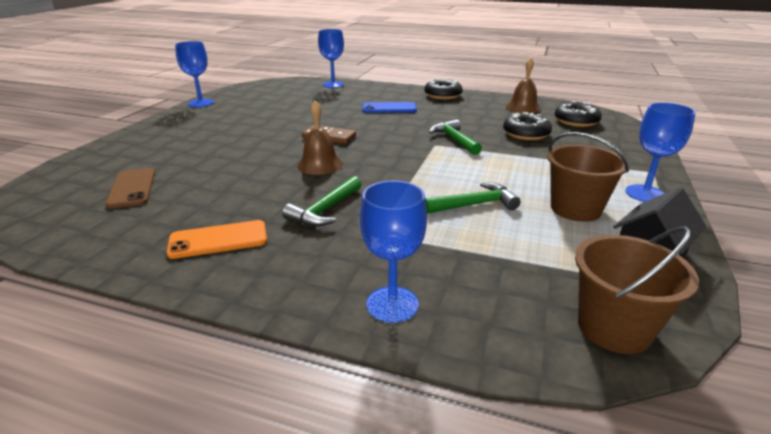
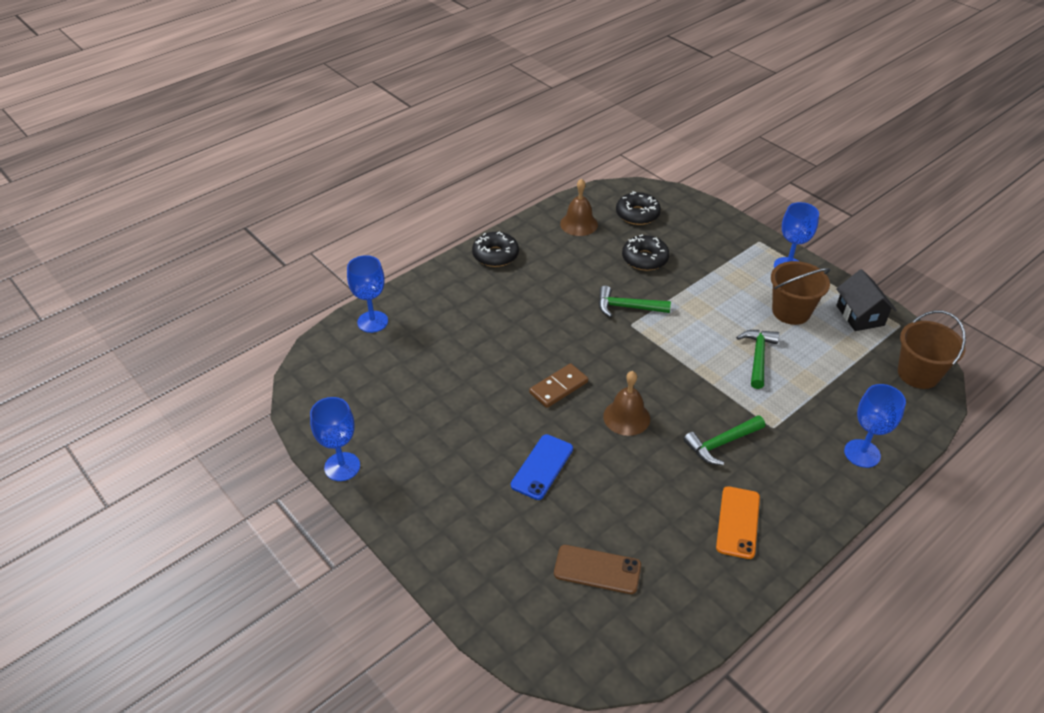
camera: 60 degrees left, 15 degrees up
(325, 210) = (721, 444): green hammer -> green hammer turned 90 degrees clockwise
(389, 108) = (504, 311): blue phone -> blue phone (542, 467)

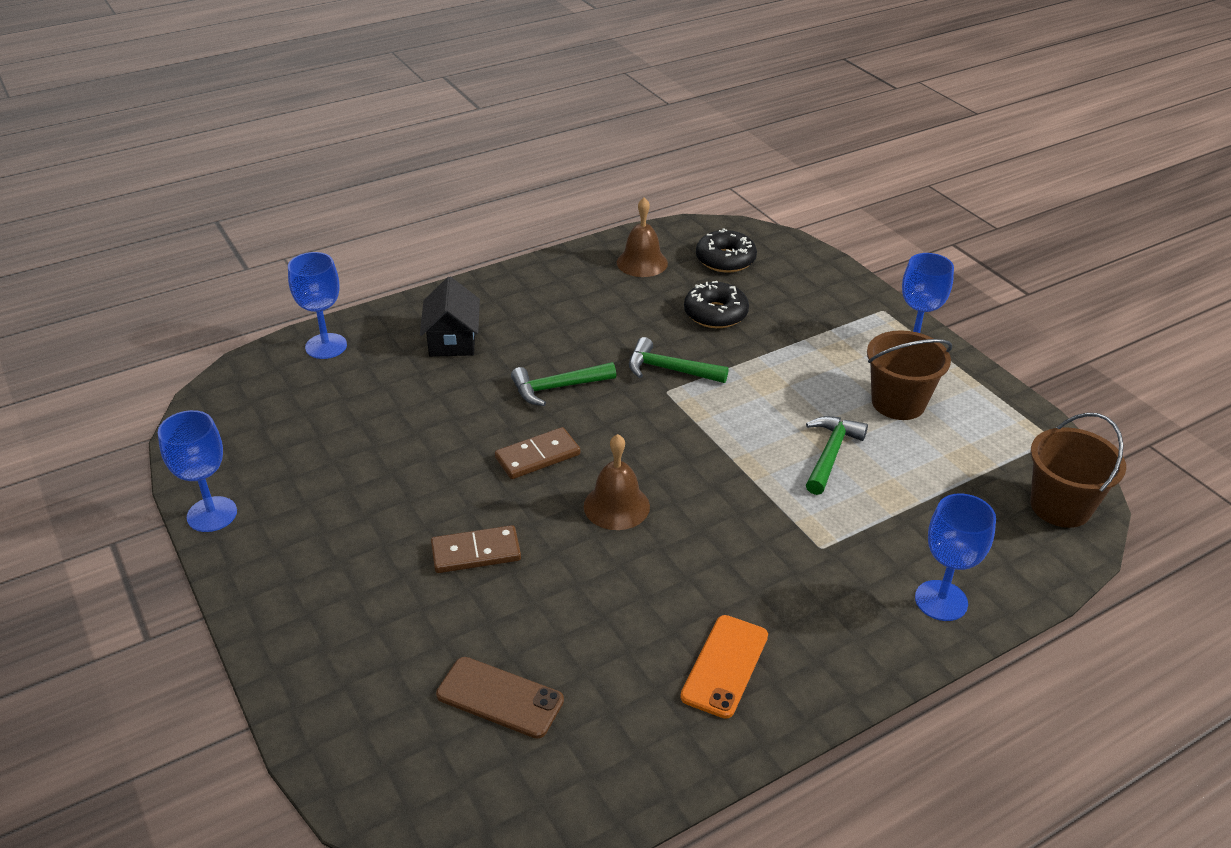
camera: 10 degrees right, 5 degrees down
(495, 255) = (517, 287): black donut -> none
(542, 467) = (476, 553): blue phone -> brown domino
(721, 444) = (738, 558): green hammer -> green hammer (557, 388)
(860, 315) = (997, 420): black house -> black house (452, 340)

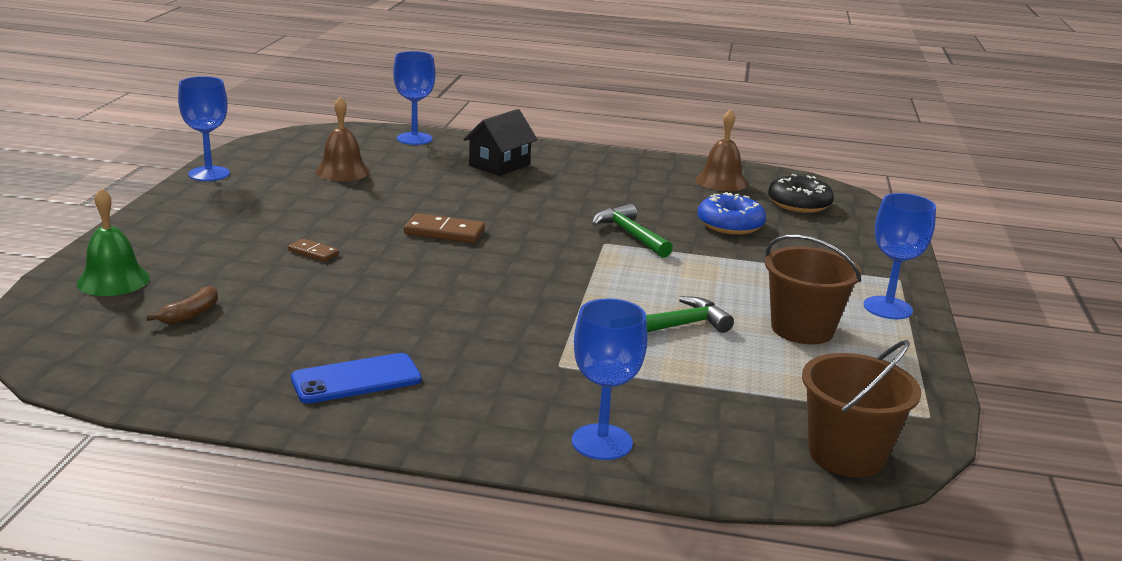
camera: 40 degrees right, 15 degrees down
(367, 710) = (113, 280): none -> green bell
(476, 553) = (313, 252): brown domino -> brown domino, size x0.60
(500, 697) = (190, 314): brown phone -> brown banana
(557, 388) = (526, 210): green hammer -> none
(616, 506) = (448, 275): brown bell -> brown bell (342, 171)
(715, 314) = (730, 225): black donut -> blue donut
(725, 666) = (356, 379): orange phone -> blue phone

